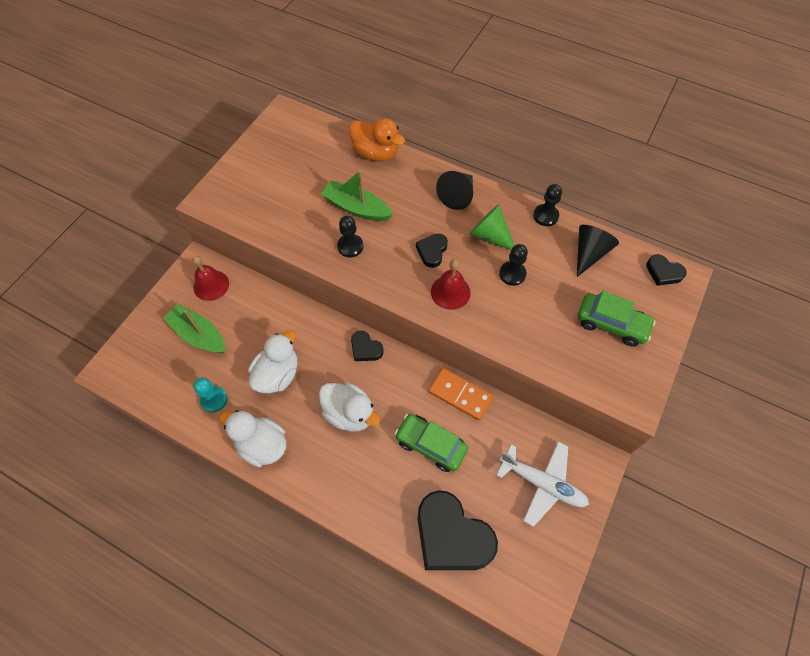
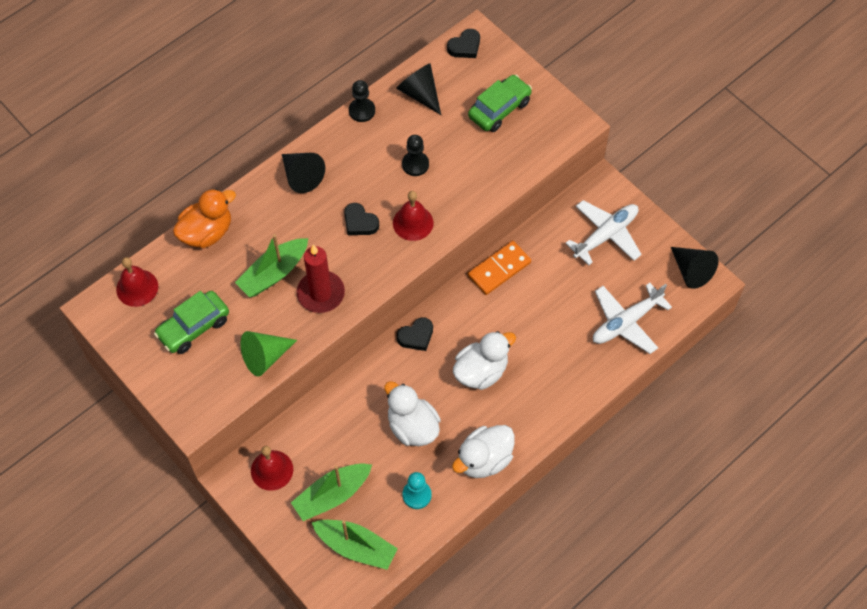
camera: 70 degrees left, 0 degrees up
(156, 368) = (356, 547): none -> green boat
(310, 129) = (137, 288): none -> red bell
(350, 246) = (321, 293): black pawn -> red candle
(430, 445) = (539, 311): green car -> green car (194, 327)
(451, 536) = (626, 322): black heart -> white plane
(490, 235) = (363, 166): green cone -> green cone (265, 357)
(542, 590) = (691, 271): none -> black cone

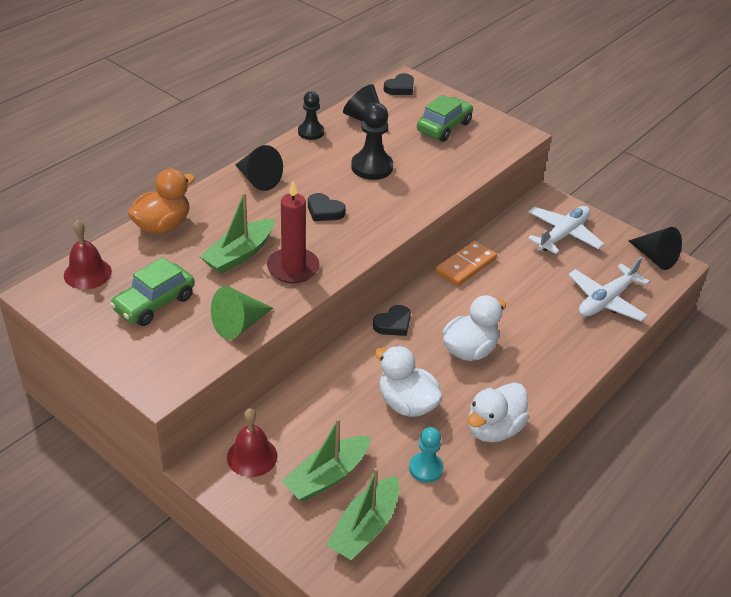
camera: 10 degrees left, 20 degrees down
(356, 547) = (365, 527): green boat -> green boat turned 105 degrees clockwise
(413, 223) = (379, 209): red bell -> none
(415, 164) = (372, 167): black pawn -> black pawn, size x1.53

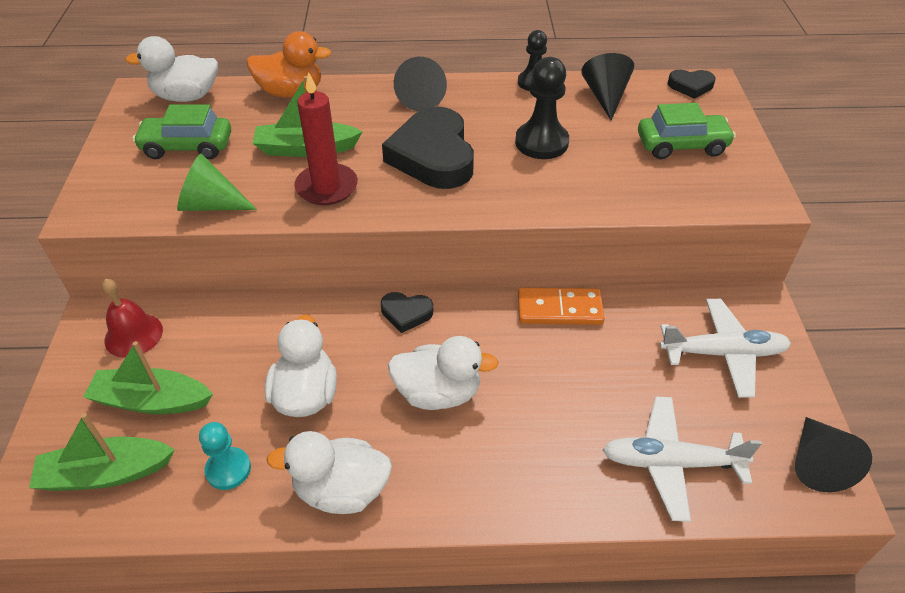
camera: 50 degrees right, 5 degrees up
(87, 273) = (186, 96): red bell -> white duck
(324, 211) = (433, 156): black heart -> black heart, size x2.09

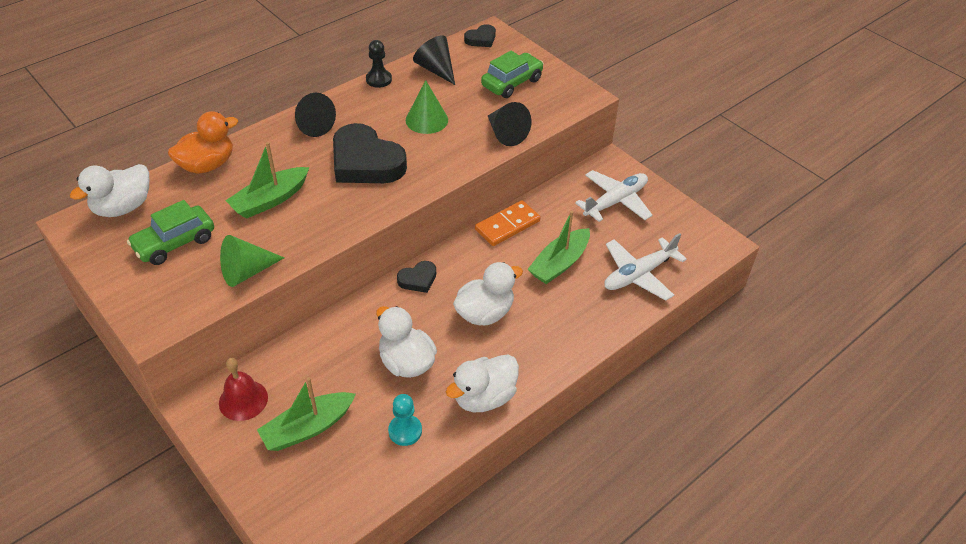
camera: 40 degrees left, 0 degrees up
(106, 473) = (328, 484): green boat -> green boat (559, 263)
(327, 187) = (316, 218): red candle -> none
(541, 142) = (426, 120): black pawn -> green cone
(817, 463) = (703, 233): black cone -> black cone (506, 134)

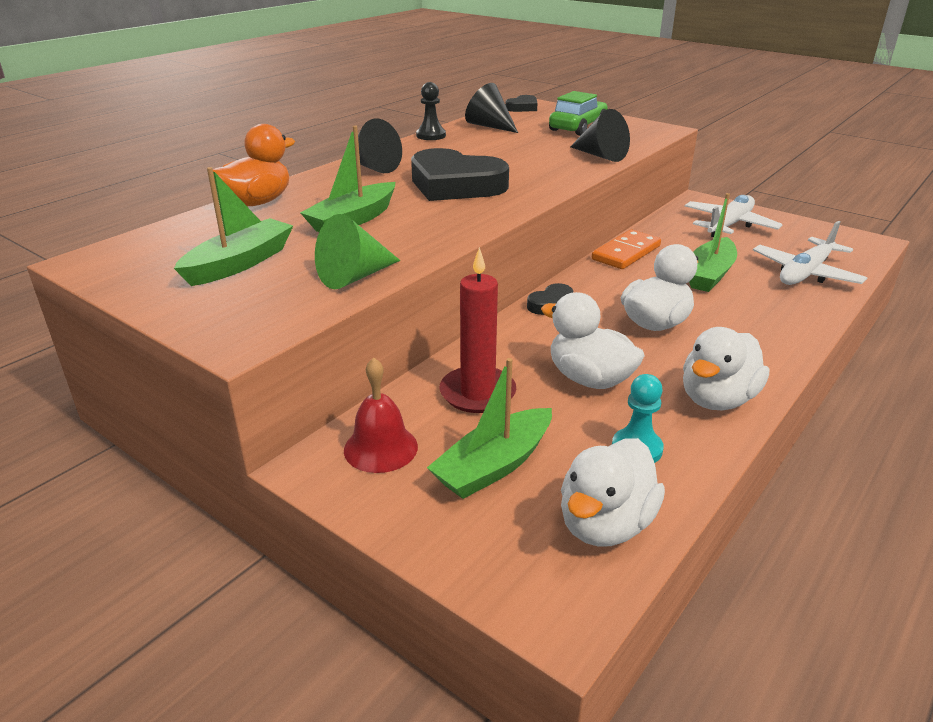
camera: 10 degrees left, 15 degrees down
(123, 207) = (154, 242): white duck -> white duck (605, 524)
(175, 243) = (240, 263): green car -> green boat
(324, 362) = (477, 393): none -> red candle
(426, 120) = (504, 154): green cone -> none

